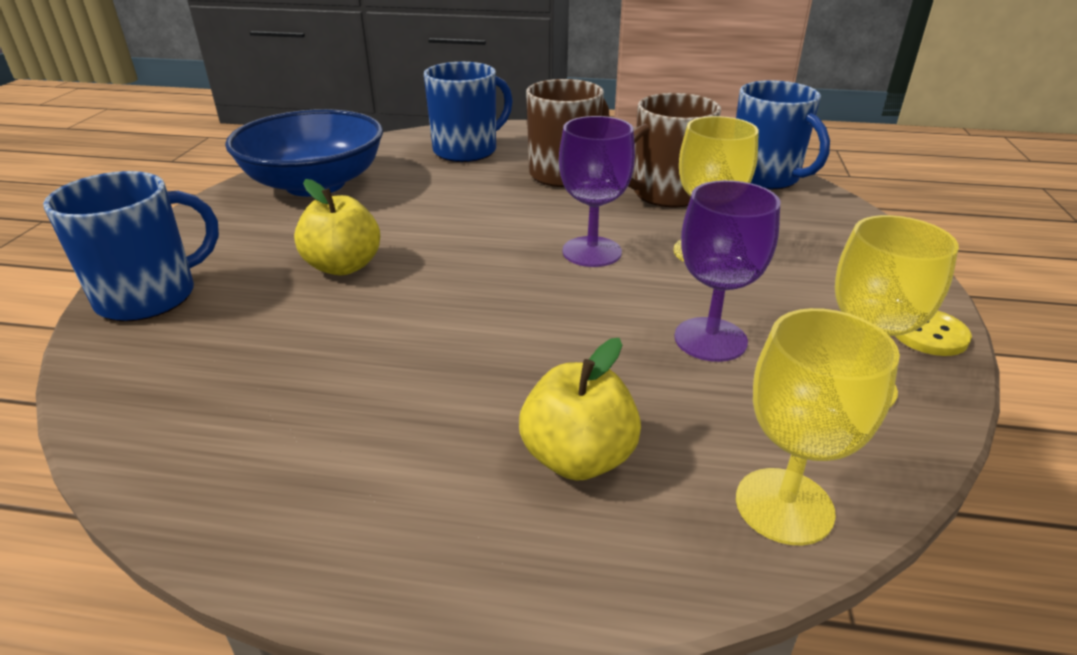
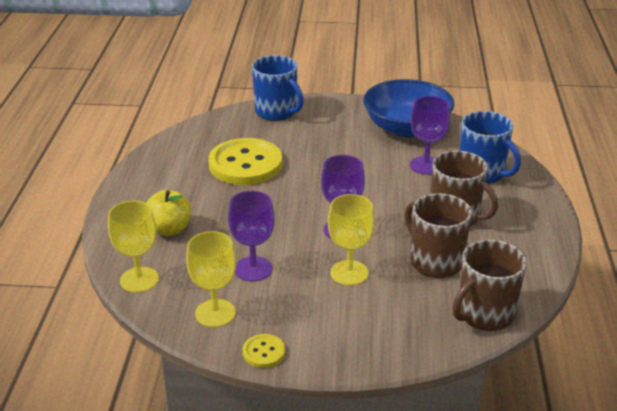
camera: 85 degrees right, 0 degrees up
(342, 341) = (245, 164): none -> yellow button
(343, 266) = (311, 153): yellow apple -> none
(432, 180) = (426, 165): none -> purple goblet
(765, 178) = (484, 314): blue mug -> brown mug

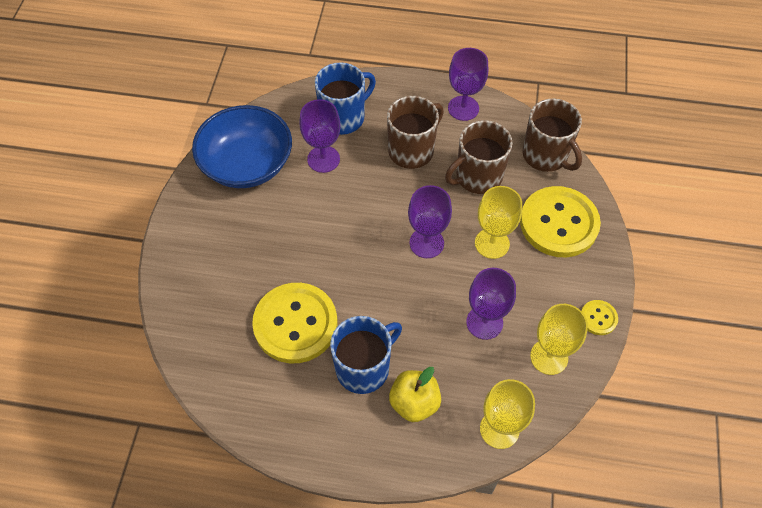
camera: 85 degrees left, 25 degrees up
(277, 112) = (183, 286): blue mug -> blue mug (364, 368)
(387, 323) = (559, 223): none -> yellow button
(530, 249) = (463, 108): none -> purple goblet

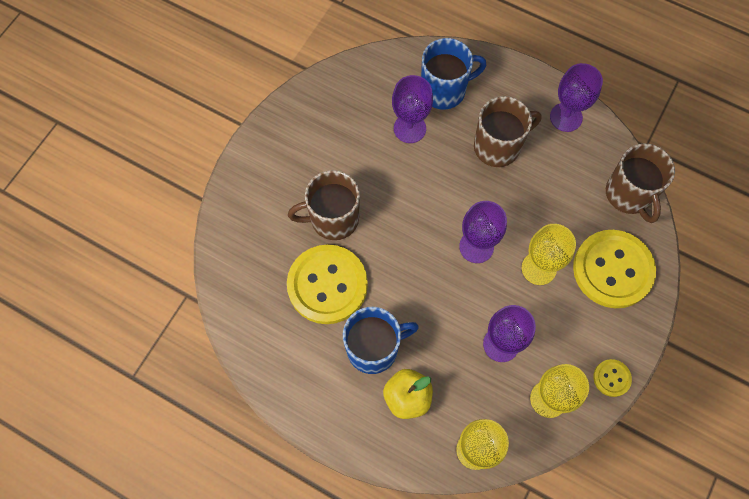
camera: 20 degrees right, 10 degrees up
(247, 164) = (336, 111): blue bowl -> none
(477, 177) = (551, 195): brown mug -> brown mug (333, 219)

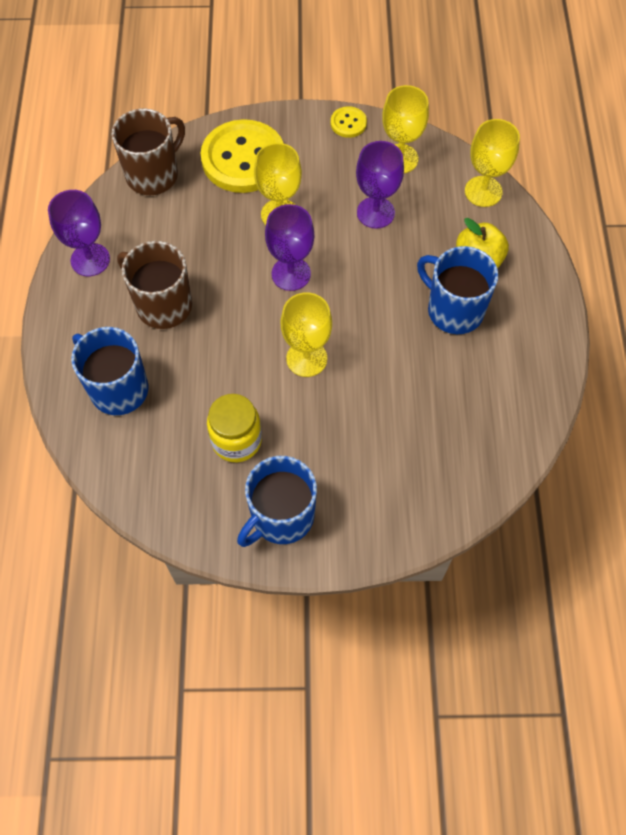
camera: 120 degrees left, 5 degrees down
(289, 142) = (281, 517): none -> blue mug
(327, 285) = (420, 384): yellow button -> none
(333, 219) = (346, 418): brown mug -> none
(360, 143) = (236, 440): none -> yellow jar
(396, 219) = (306, 358): none -> yellow goblet
(409, 128) = (188, 399): purple goblet -> none

